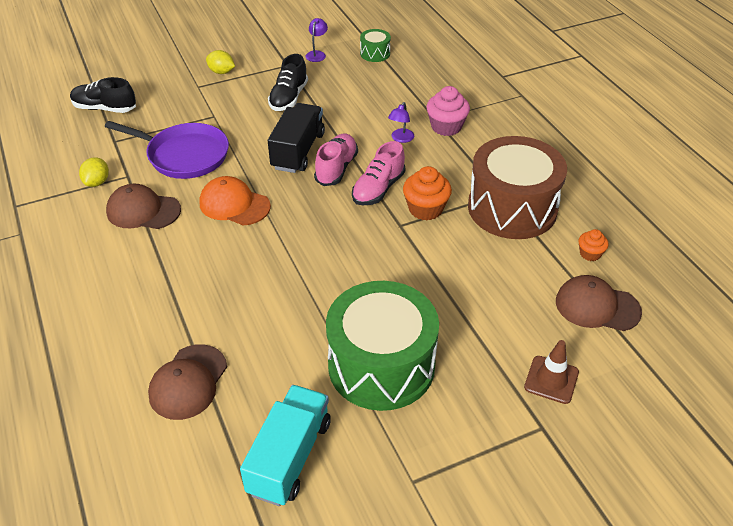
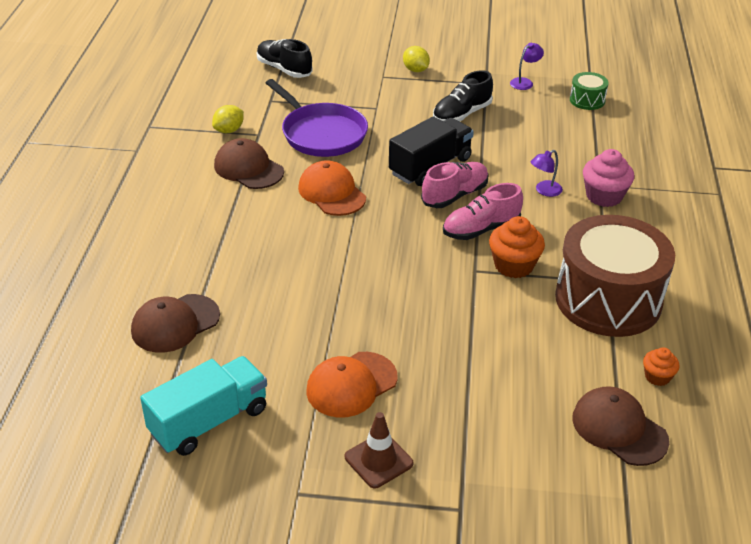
camera: 30 degrees right, 5 degrees down
(381, 365) = (351, 385): green drum -> orange cap
(551, 380) = (507, 472): brown traffic cone -> brown traffic cone (378, 460)

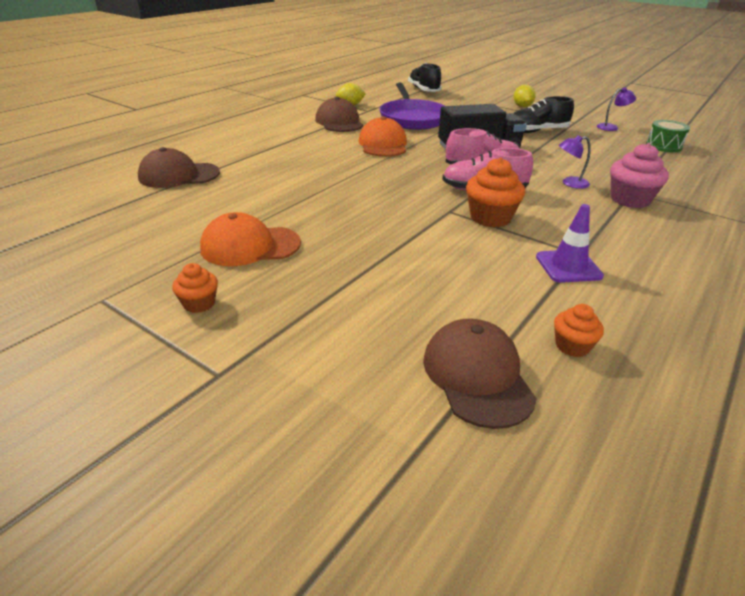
camera: 30 degrees right, 5 degrees down
(209, 421) = (115, 231): turquoise truck -> none
(378, 460) = (199, 303): brown traffic cone -> orange cupcake
(608, 299) = (568, 266): brown drum -> purple traffic cone

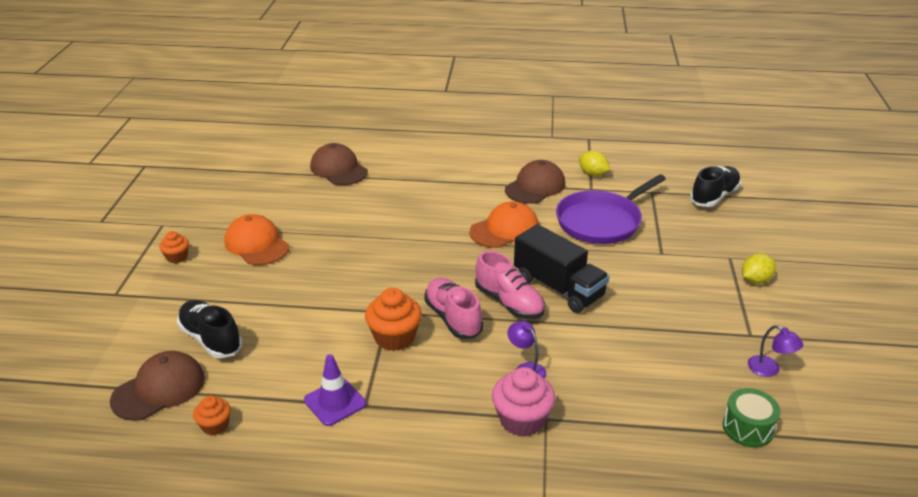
camera: 60 degrees right, 0 degrees up
(536, 131) = (669, 312): black shoe -> black shoe (211, 339)

